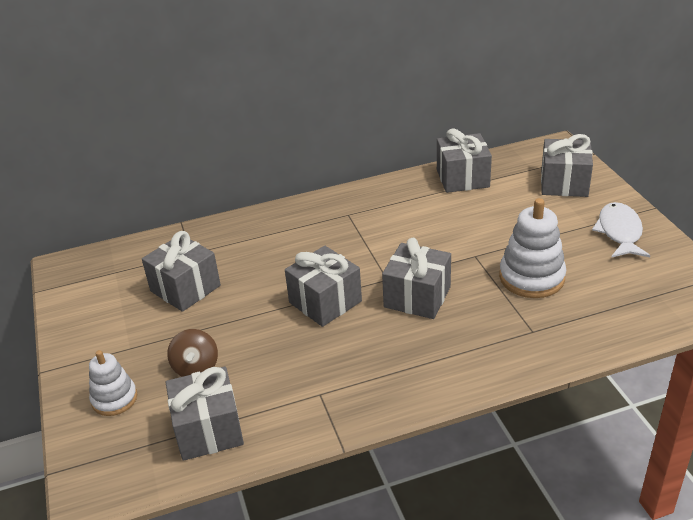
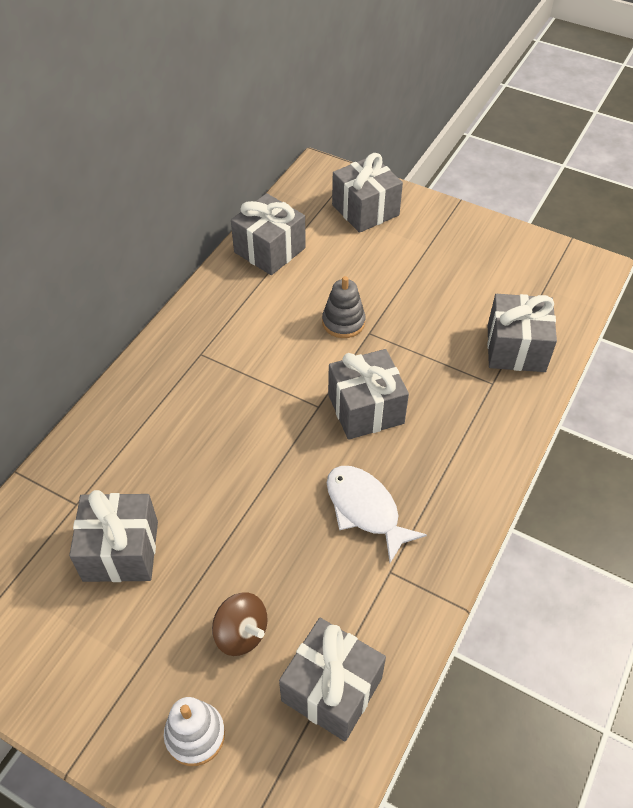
camera: 45 degrees left, 15 degrees up
(325, 302) = (288, 469): grey gift -> grey gift (516, 348)
(463, 241) = (343, 322): none -> grey stacking toy
(531, 277) = (438, 328): white stacking toy -> none
(619, 232) = (459, 240): white fish -> white fish (365, 510)

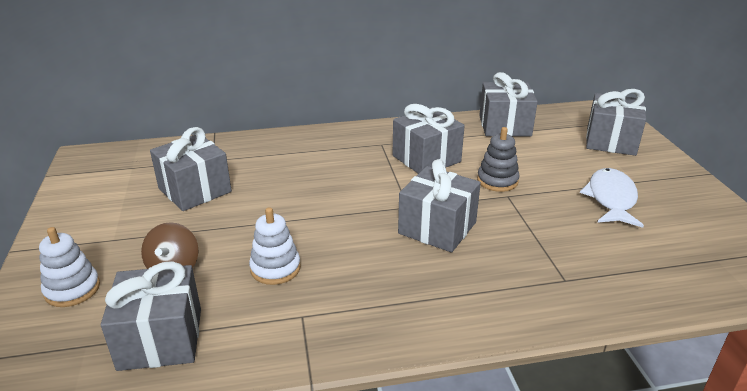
camera: 50 degrees right, 20 degrees down
(313, 554) = (275, 268): none -> white stacking toy
(365, 510) = (345, 273): white fish -> white fish (611, 199)
(516, 348) = (623, 275): grey gift -> grey gift (426, 159)

